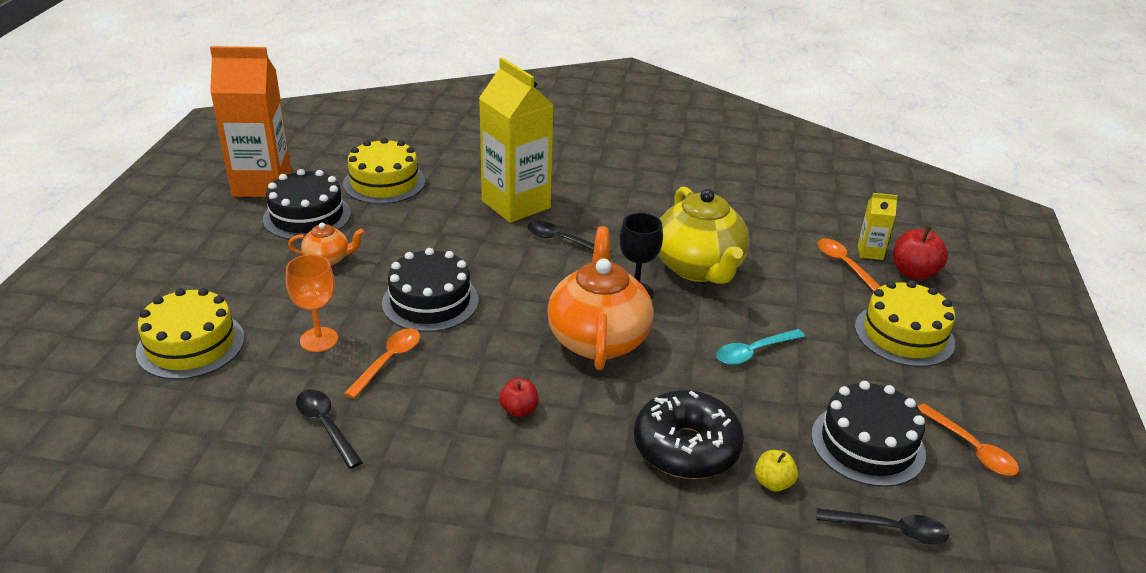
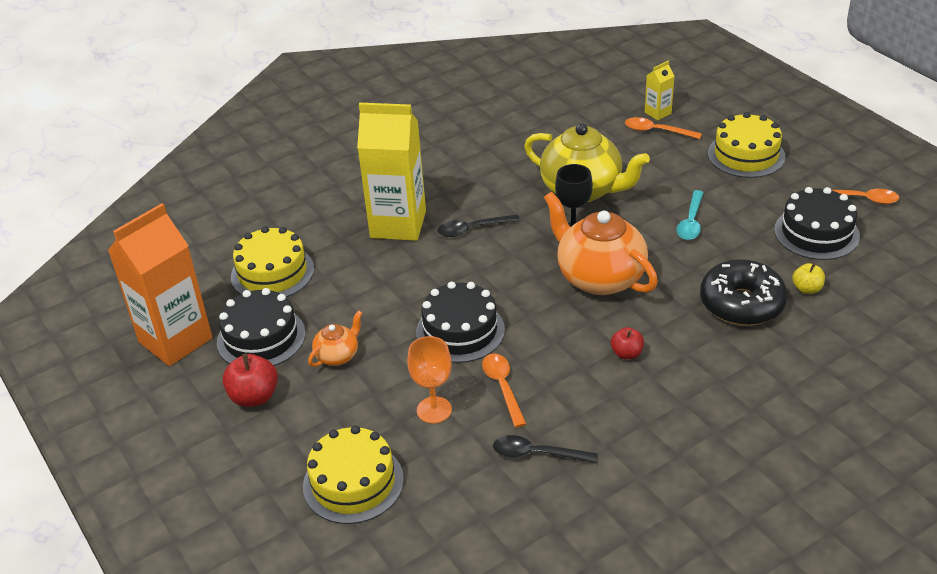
camera: 40 degrees left, 5 degrees up
(890, 530) = (886, 270): black spoon -> none
(914, 272) = (697, 111): red apple -> red apple (254, 397)

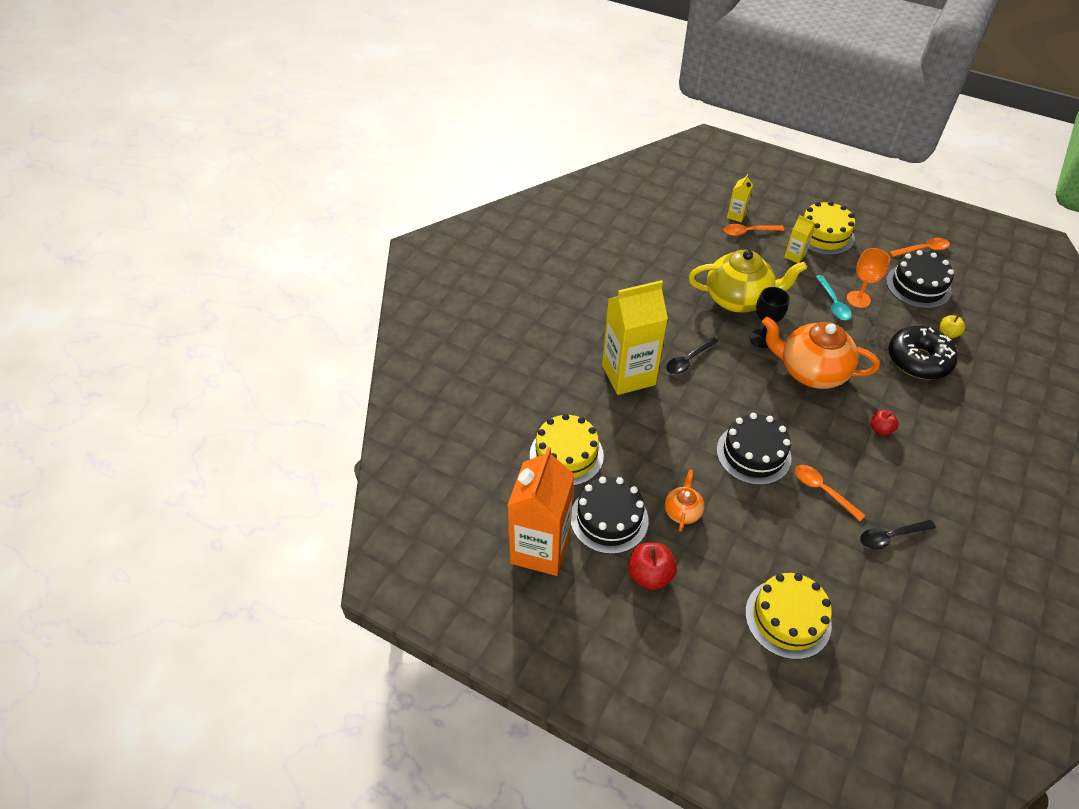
camera: 30 degrees left, 10 degrees up
(434, 410) = (792, 530): orange goblet -> orange goblet (858, 299)
(689, 166) = (794, 256): none -> yellow carton

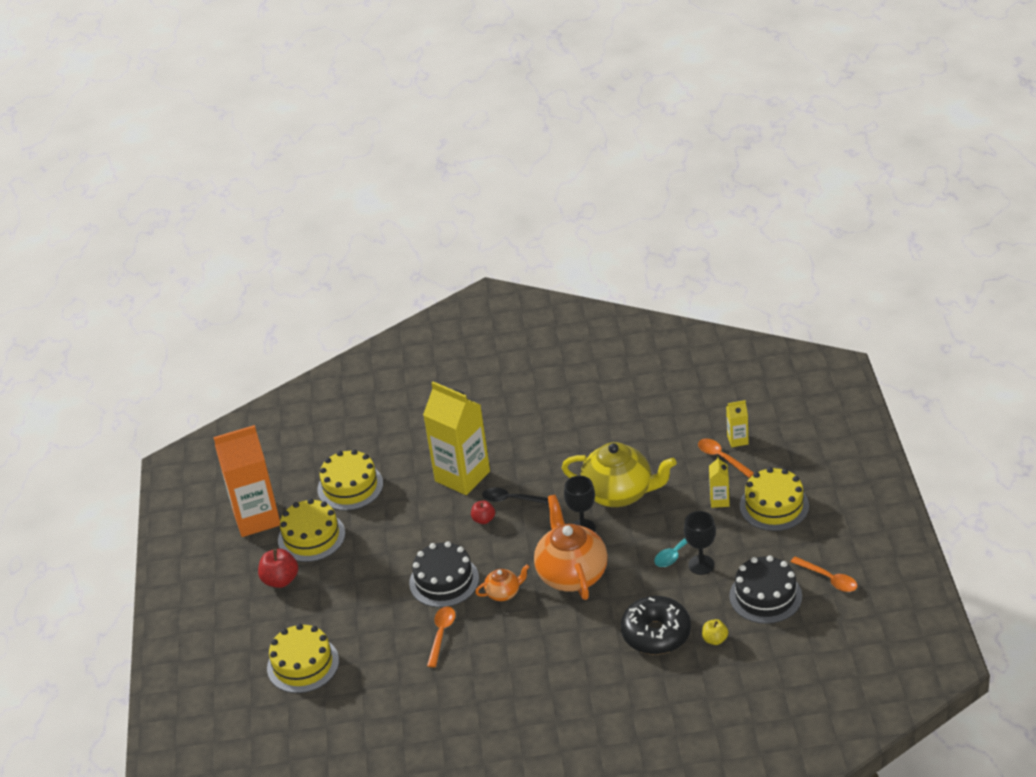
camera: 60 degrees right, 10 degrees down
(609, 519) = (311, 537): black cake -> yellow cake
(682, 511) = (351, 569): orange teapot -> orange teapot (503, 593)
(738, 299) = (619, 493): yellow teapot -> yellow teapot turned 45 degrees counterclockwise
(858, 299) = (701, 565): orange goblet -> black goblet
(880, 429) = (543, 641): red apple -> red apple (483, 519)
(890, 537) = (428, 690): black spoon -> none

